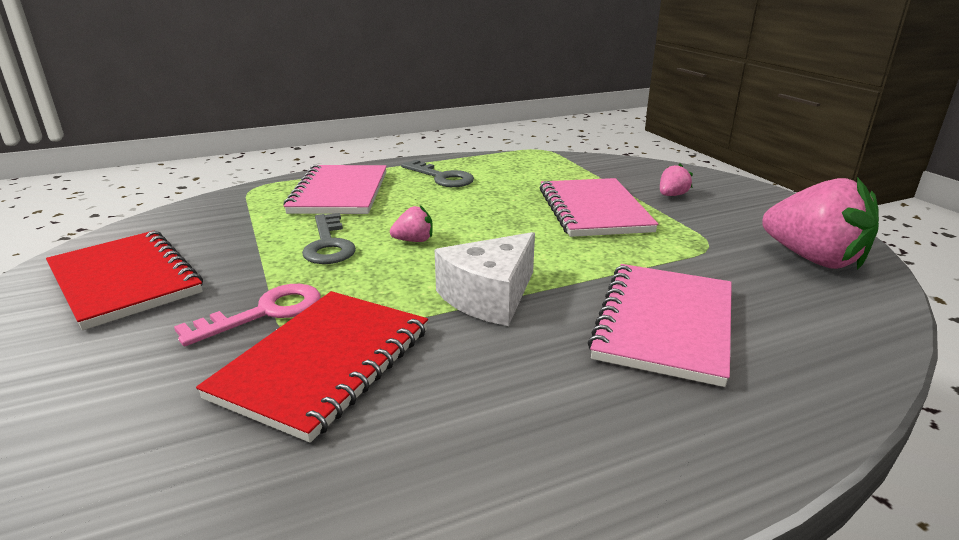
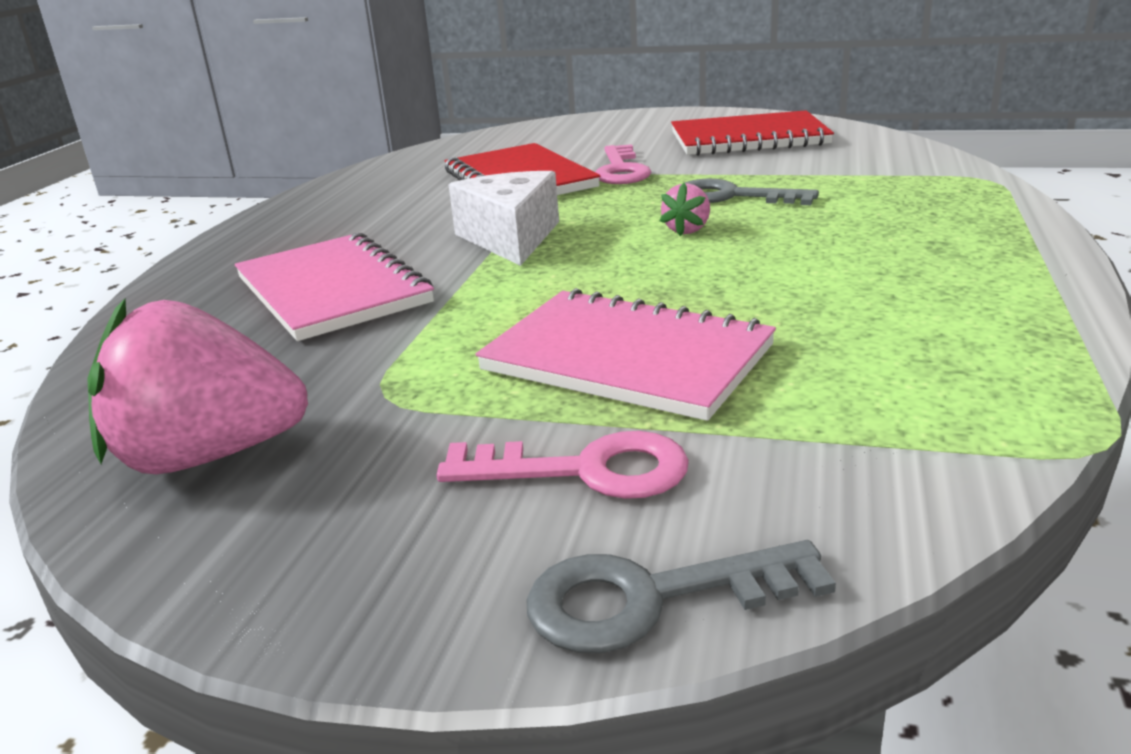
camera: 130 degrees right, 0 degrees up
(340, 193) = (916, 215): pink notebook -> none
(442, 177) = (934, 285): grey key -> grey key (651, 599)
(672, 195) = (585, 470): pink strawberry -> pink key

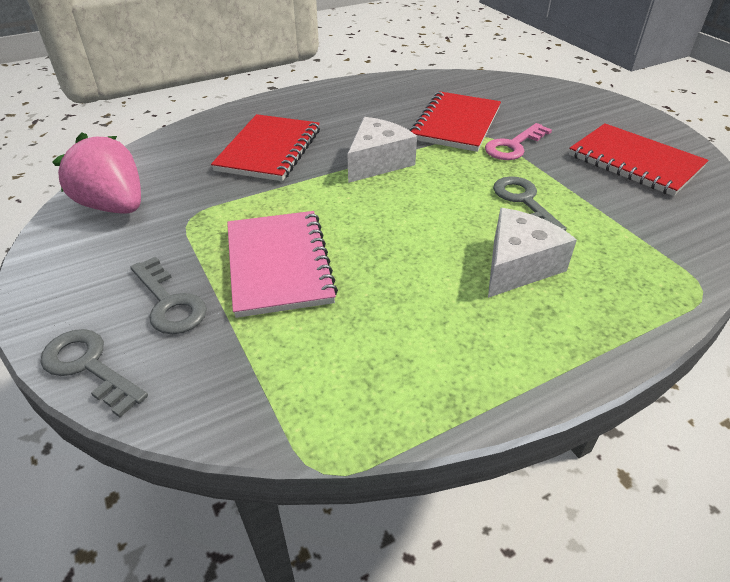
camera: 45 degrees right, 15 degrees up
(332, 290) = (269, 150): pink notebook -> red notebook
(585, 470) = (169, 302): pink key -> grey key
(687, 230) = (453, 209): pink strawberry -> none
(843, 232) = (518, 266): none -> white cheese

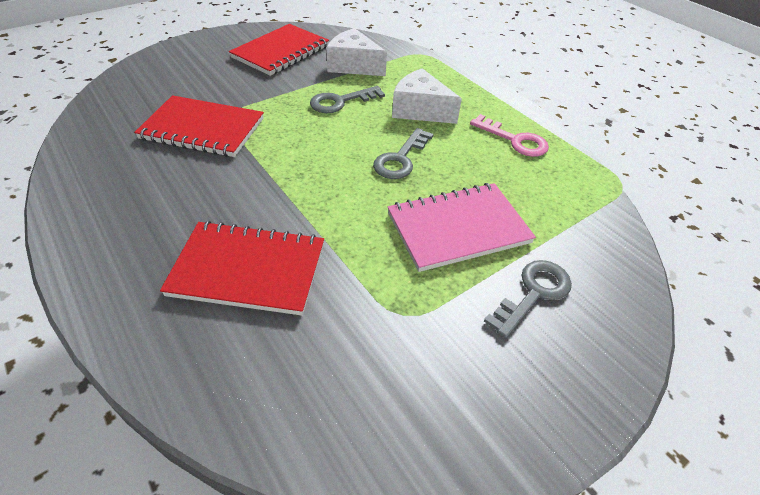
camera: 100 degrees left, 5 degrees up
(88, 366) = (626, 327): grey key -> grey key (401, 159)
(114, 206) = (395, 409): pink strawberry -> none
(377, 162) = (280, 178): white cheese -> white cheese (353, 65)
(513, 146) = (252, 100): pink key -> pink key (514, 140)

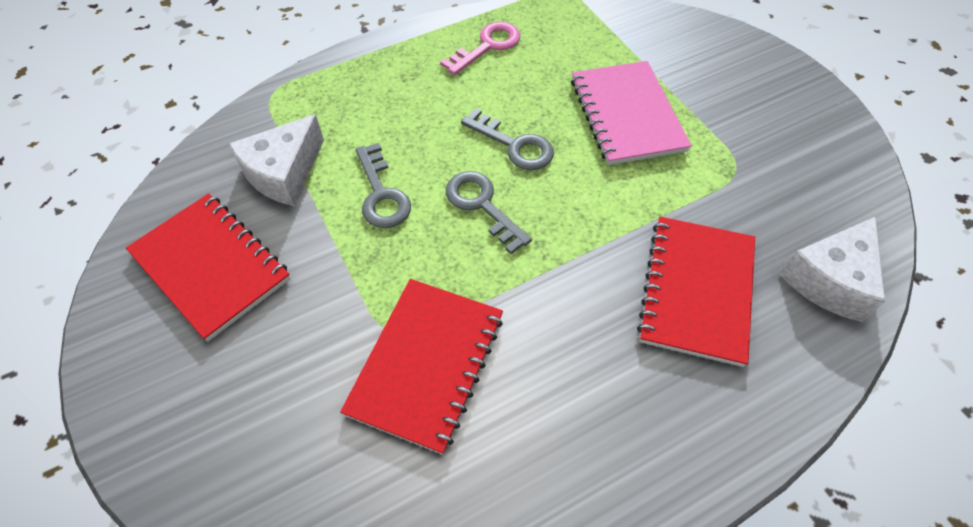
camera: 80 degrees left, 10 degrees up
(420, 110) = (415, 115): white cheese -> white cheese (829, 280)
(533, 293) = (702, 81): grey key -> grey key (482, 205)

